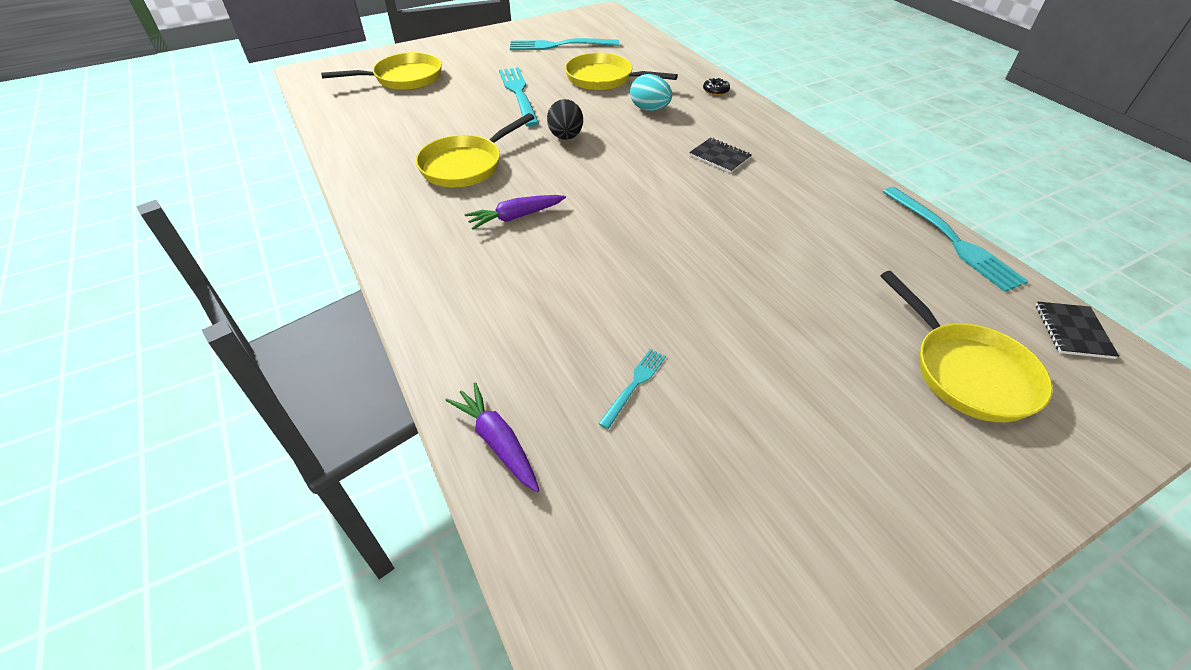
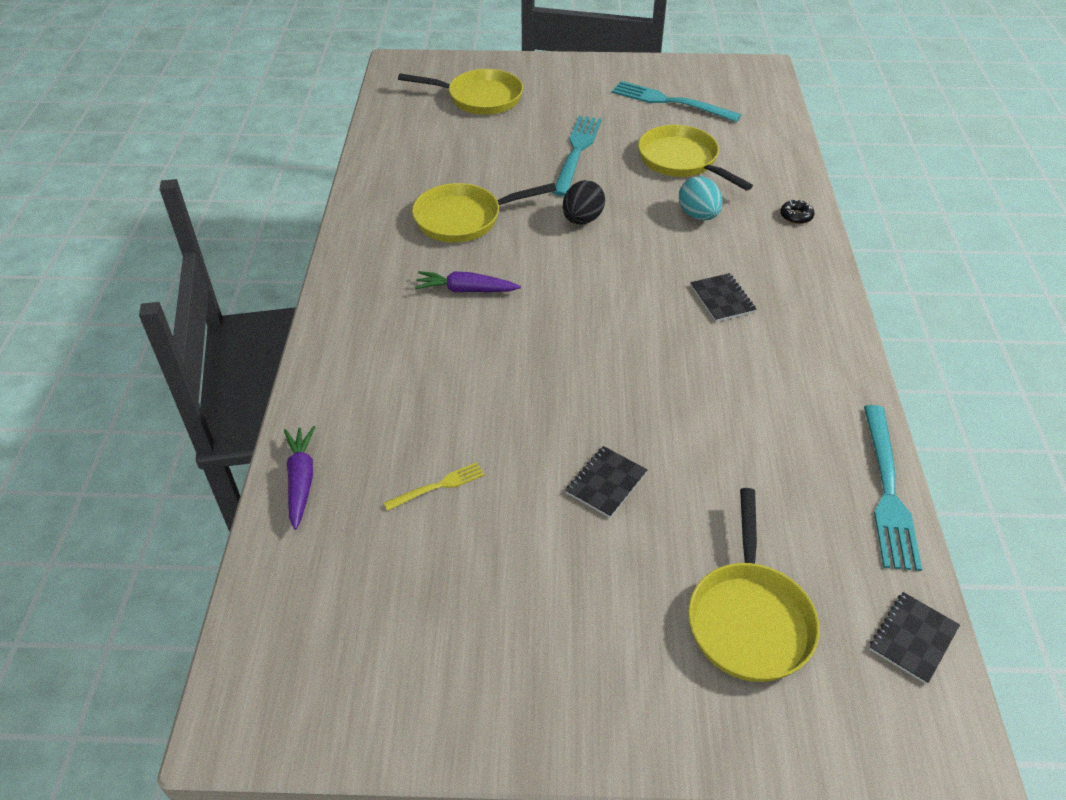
camera: 30 degrees right, 0 degrees up
(634, 385) = (438, 486): turquoise fork -> yellow fork
(767, 318) = (606, 483): none -> black notebook

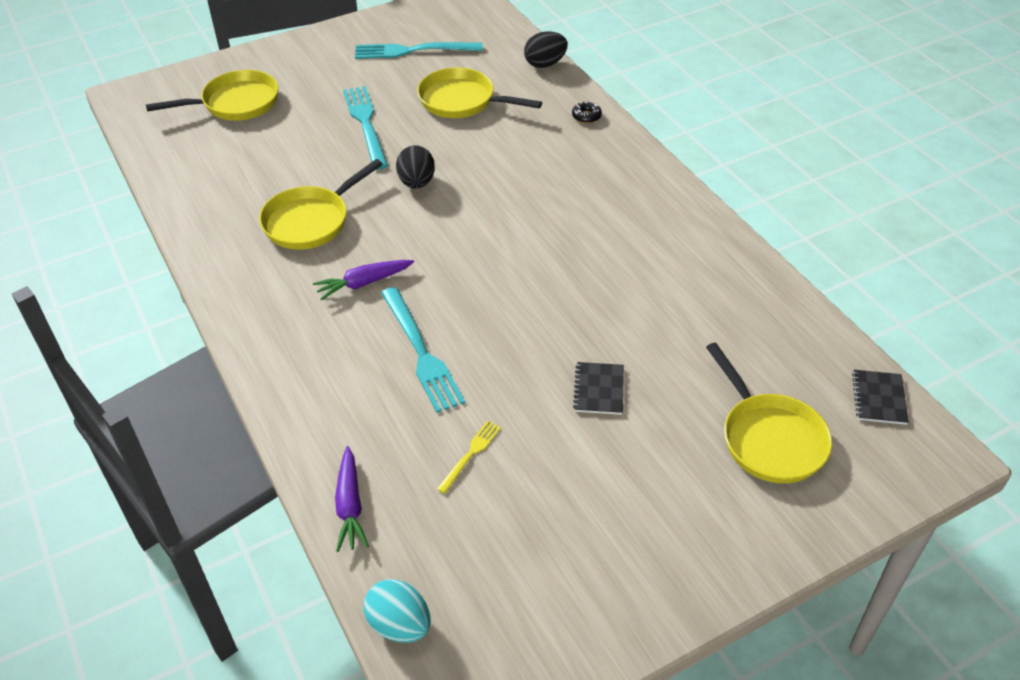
camera: 30 degrees left, 0 degrees up
(301, 480) = (350, 505): purple carrot -> purple carrot turned 150 degrees counterclockwise
(698, 215) = (510, 144): turquoise egg -> turquoise egg (399, 625)
(722, 299) = (579, 206): black notebook -> none
(791, 153) = (545, 64): none -> black egg
(887, 491) = (795, 304): turquoise fork -> turquoise fork (421, 352)

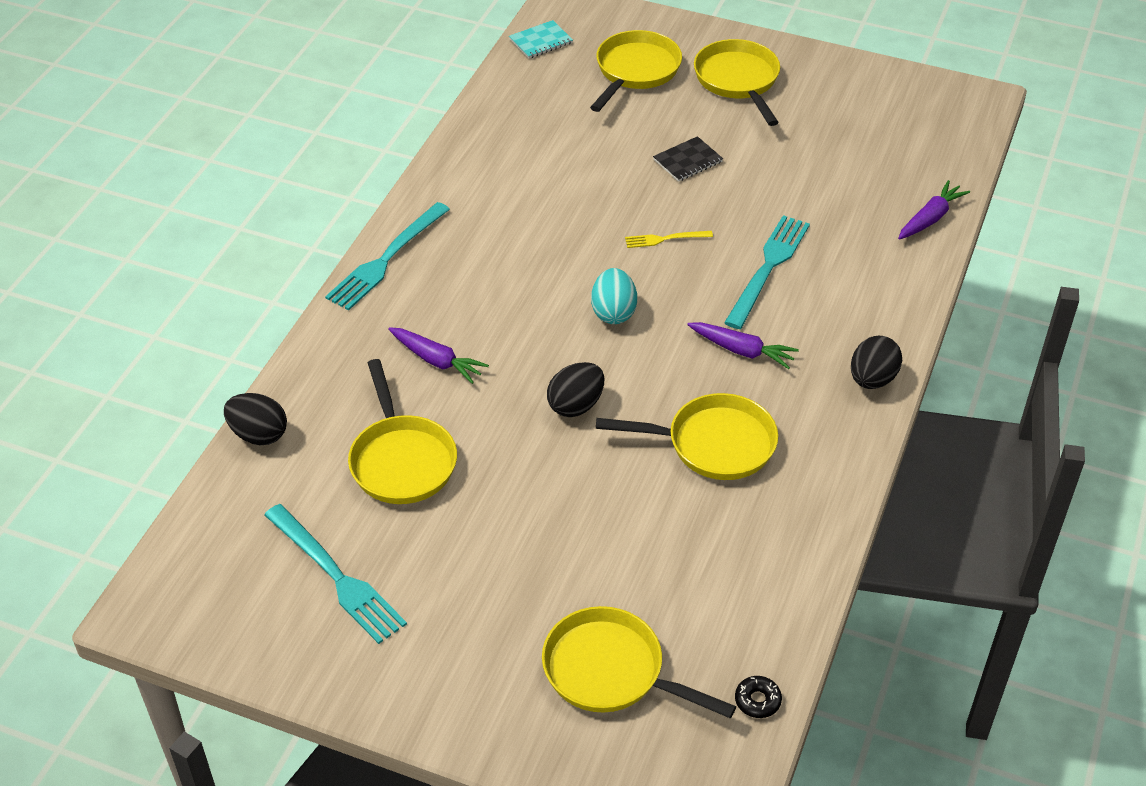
camera: 130 degrees left, 0 degrees up
(254, 331) = (872, 379): none -> black egg
(365, 124) = (524, 515): turquoise fork -> turquoise fork (386, 259)
(399, 625) = (966, 148): turquoise egg -> turquoise egg (613, 312)
(470, 454) = (819, 189): yellow fork -> yellow fork (665, 239)
(525, 147) = (436, 360): none -> purple carrot
(586, 116) = (336, 346): black donut -> black donut (757, 701)
(685, 510) = (738, 81): none -> yellow pan
(879, 398) = (541, 41): black notebook -> turquoise notebook

